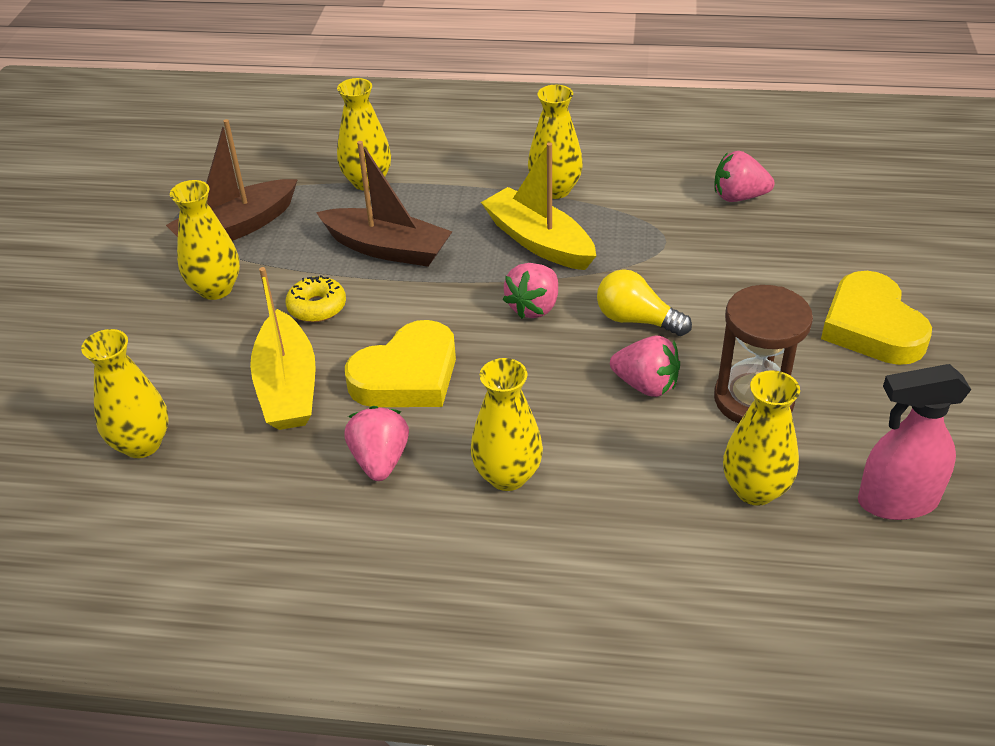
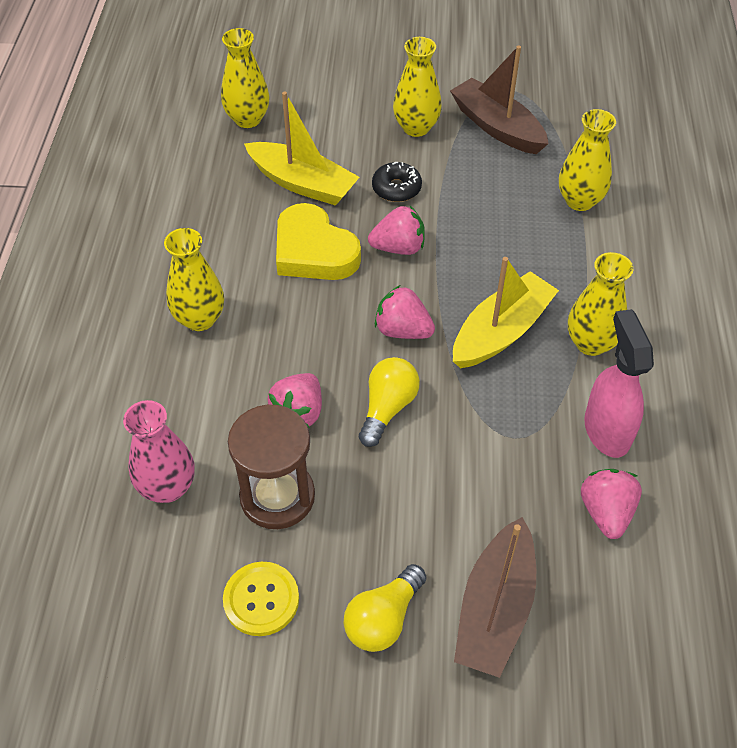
camera: 85 degrees right, 10 degrees up
(288, 387) = (302, 183): yellow boat -> yellow boat turned 135 degrees counterclockwise
(317, 307) = (396, 188): yellow donut -> black donut
(380, 460) = (222, 243): pink strawberry -> pink strawberry (398, 247)
(387, 248) = (479, 224): brown boat -> brown boat (495, 609)
(755, 490) = (168, 487): yellow vase -> pink vase
(871, 327) = (383, 619): yellow heart -> yellow light bulb
(873, 408) = (261, 599): none -> yellow button
(896, 501) = (142, 599): pink spray bottle -> pink spray bottle (606, 430)

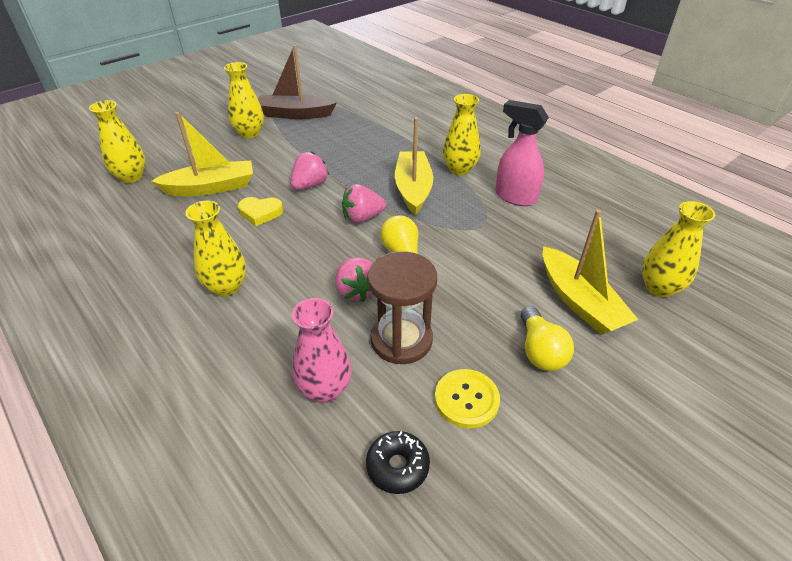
camera: 45 degrees left, 10 degrees down
(314, 251) = (260, 213): yellow heart -> yellow heart, size x0.58
(396, 188) = (273, 162): black donut -> black donut (397, 466)
(495, 609) = (579, 301): brown boat -> yellow boat
(579, 201) = (376, 122): yellow vase -> yellow vase (659, 288)
(606, 512) = (562, 227): pink strawberry -> none

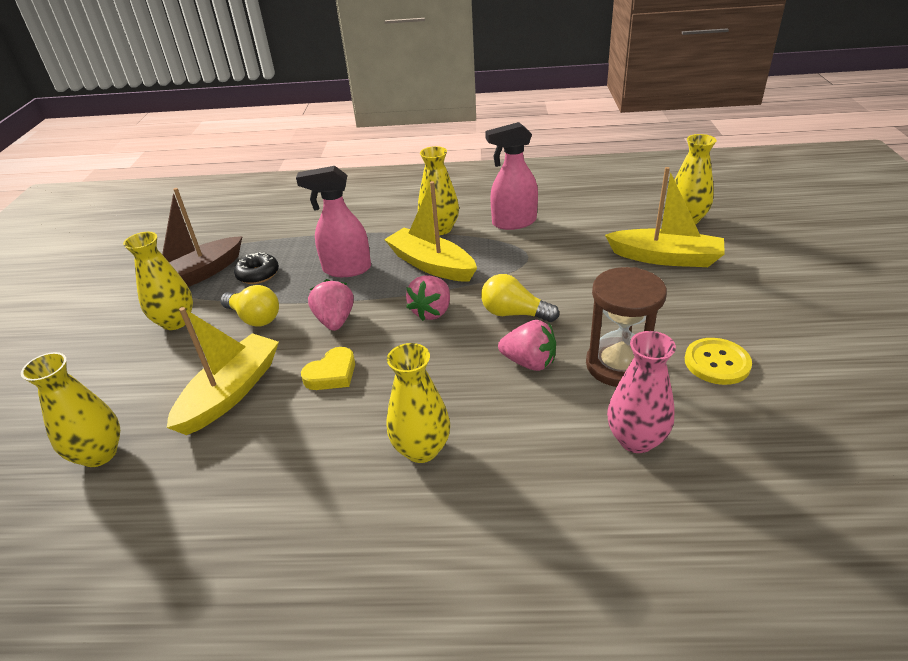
camera: 45 degrees left, 5 degrees down
(365, 159) = (346, 269): none -> pink spray bottle
(397, 466) = (758, 435): black donut -> black donut (258, 274)
(540, 350) = (698, 301): yellow light bulb -> yellow light bulb (254, 318)

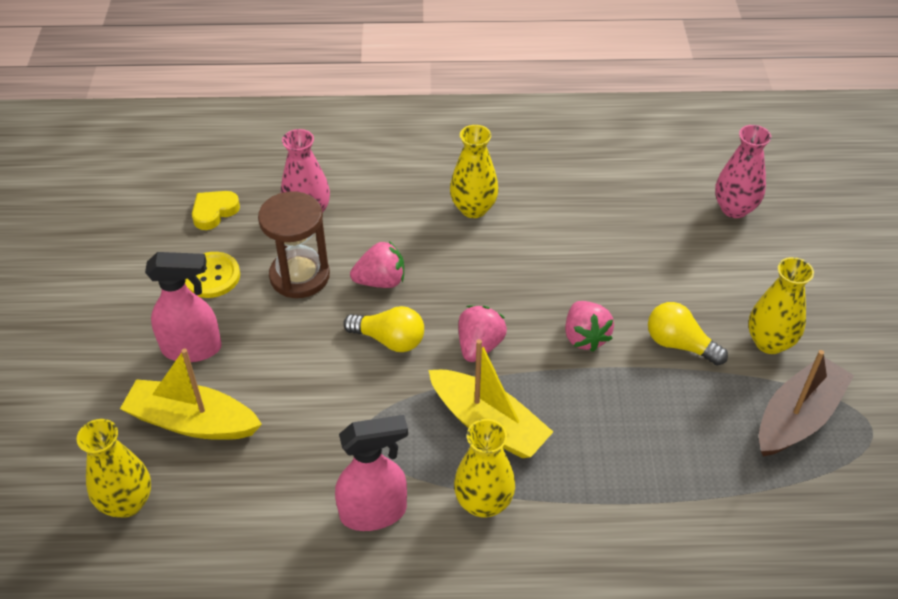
camera: 175 degrees right, 10 degrees up
(99, 454) = (734, 209): yellow vase -> pink vase
(231, 392) = (655, 258): yellow boat -> none
(258, 274) = (713, 416): black donut -> none
(332, 374) = (567, 274): yellow heart -> yellow heart (214, 212)
(346, 269) = (598, 421): pink spray bottle -> pink spray bottle (192, 348)
(529, 362) = (381, 281): pink strawberry -> pink strawberry turned 150 degrees clockwise

